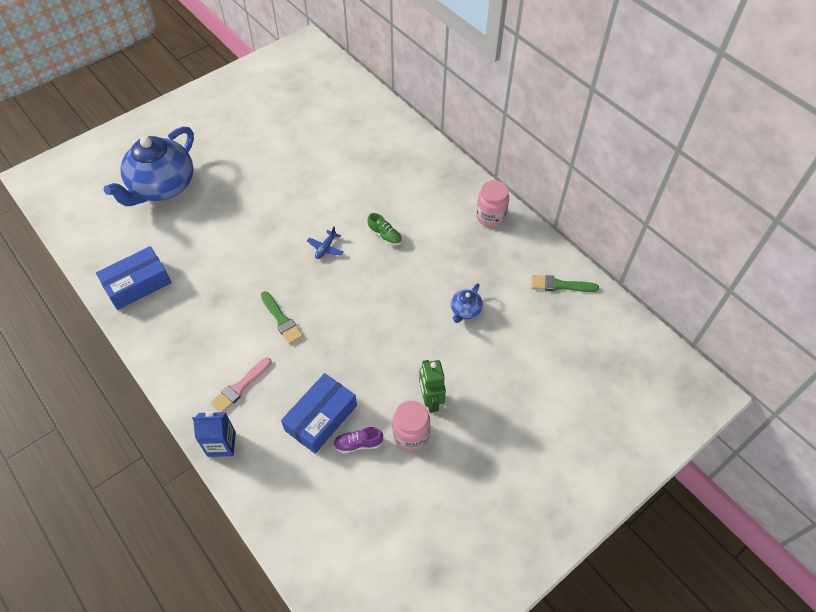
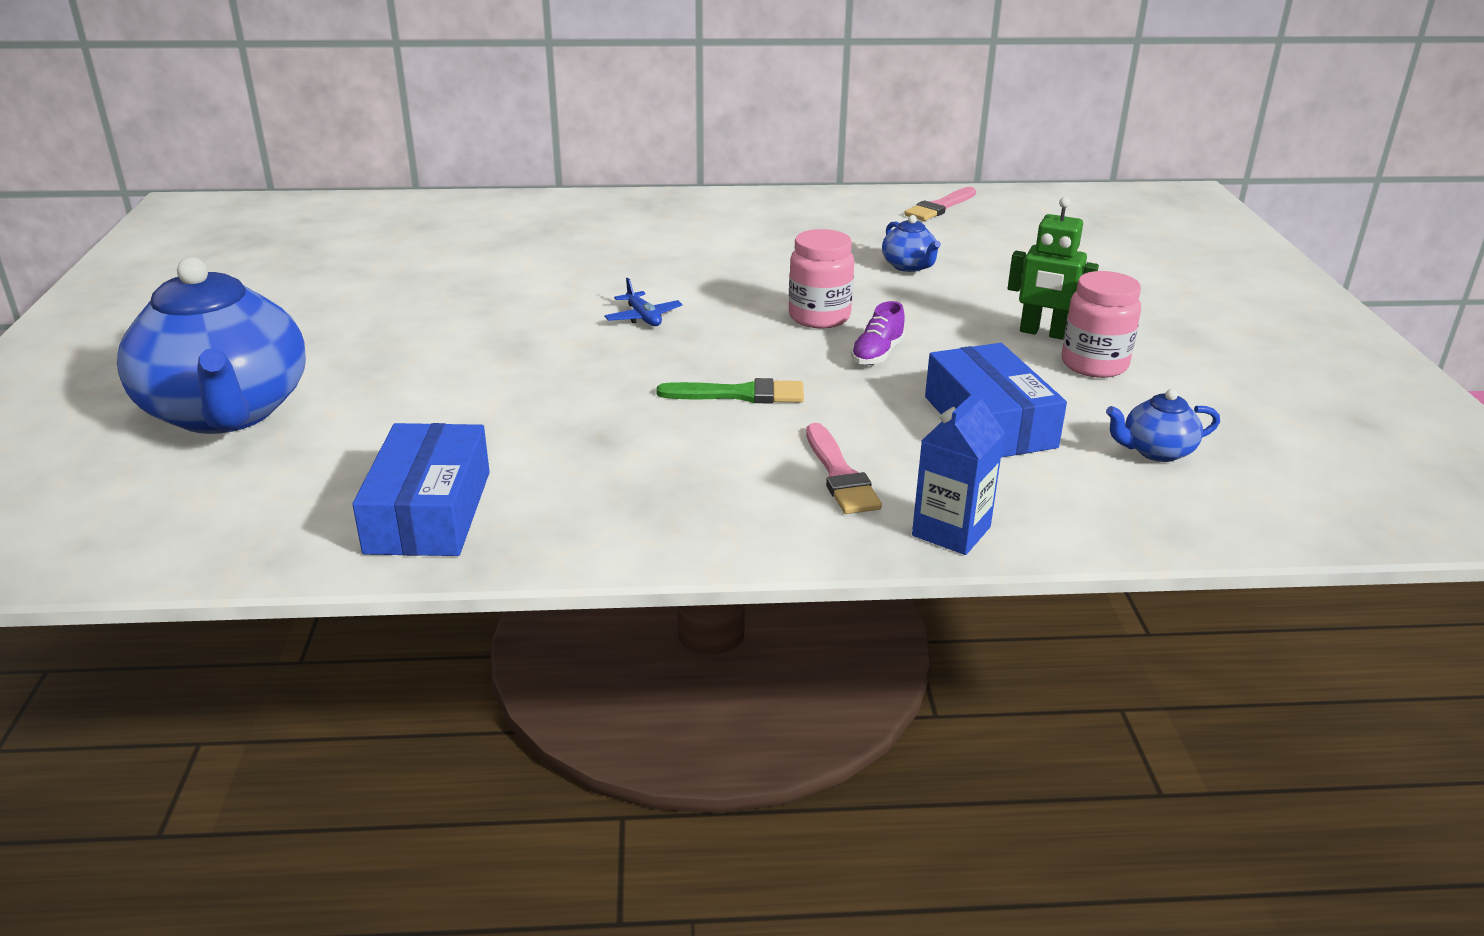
camera: 55 degrees left, 25 degrees down
(338, 493) = (1156, 451): none -> blue teapot
(358, 444) = (1072, 407): purple shoe -> purple shoe (877, 354)
(385, 235) = (690, 272): green shoe -> none
(490, 217) = (767, 206): pink jar -> pink jar (819, 317)
(560, 285) = (940, 207): green brush -> pink brush

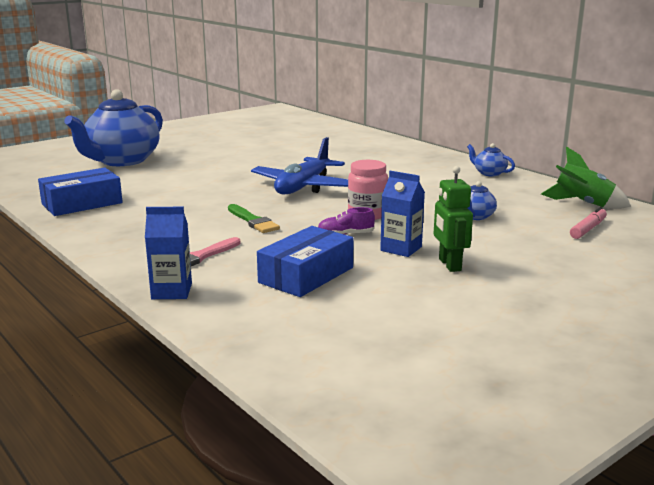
camera: 55 degrees right, 10 degrees down
(643, 317) = (303, 187): blue plane -> blue plane, size x2.42
(940, 207) = (582, 204): pink brush -> green rocket
(964, 340) = (401, 249): none -> blue carton
(1016, 234) = (588, 229): none -> pink marker
(1094, 364) = (429, 286): pink jar -> none
(1156, 451) = (336, 323): blue teapot -> blue teapot (489, 173)

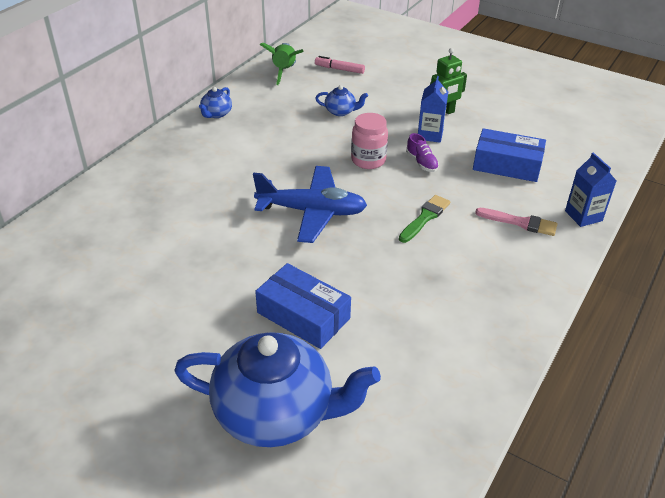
camera: 110 degrees left, 20 degrees up
(82, 203) = (460, 362): blue box -> blue box (303, 315)

